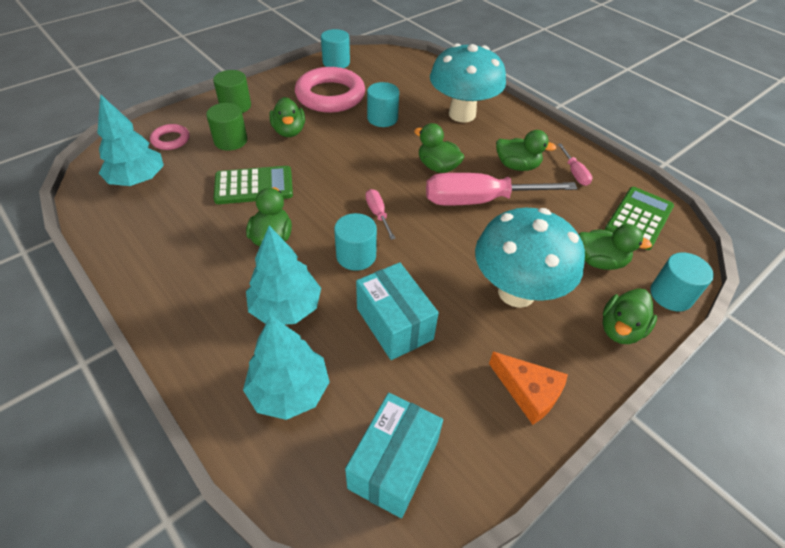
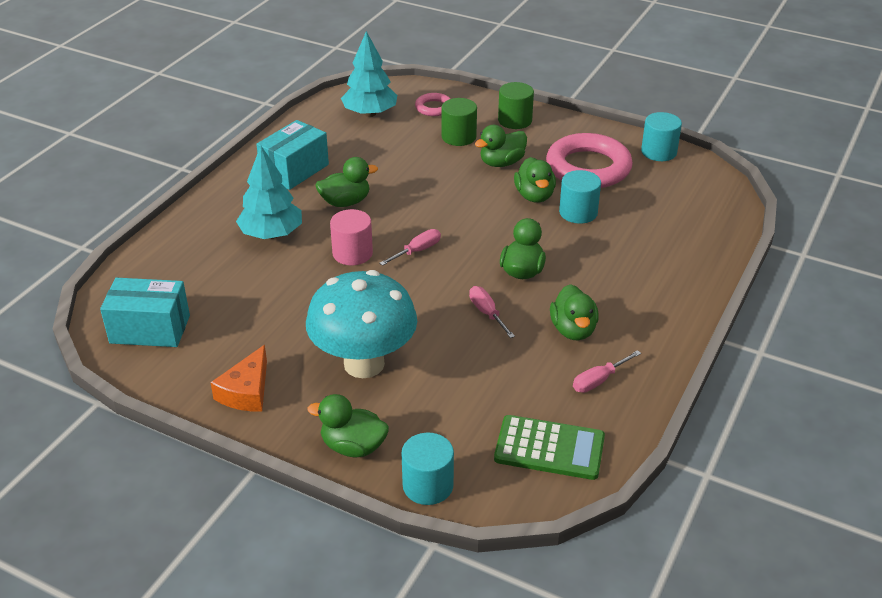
camera: 70 degrees right, 10 degrees down
(254, 186) = (405, 171): green calculator -> none
(289, 391) = (193, 261): turquoise tree -> none
(356, 256) = (352, 253): turquoise cylinder -> pink cylinder
(394, 323) = (284, 296): turquoise box -> turquoise box (294, 170)
(462, 114) = (641, 267): turquoise mushroom -> none
(480, 201) = (487, 313): pink screwdriver -> pink screwdriver, size x0.45
(599, 261) = (448, 420): green duck -> green duck (534, 196)

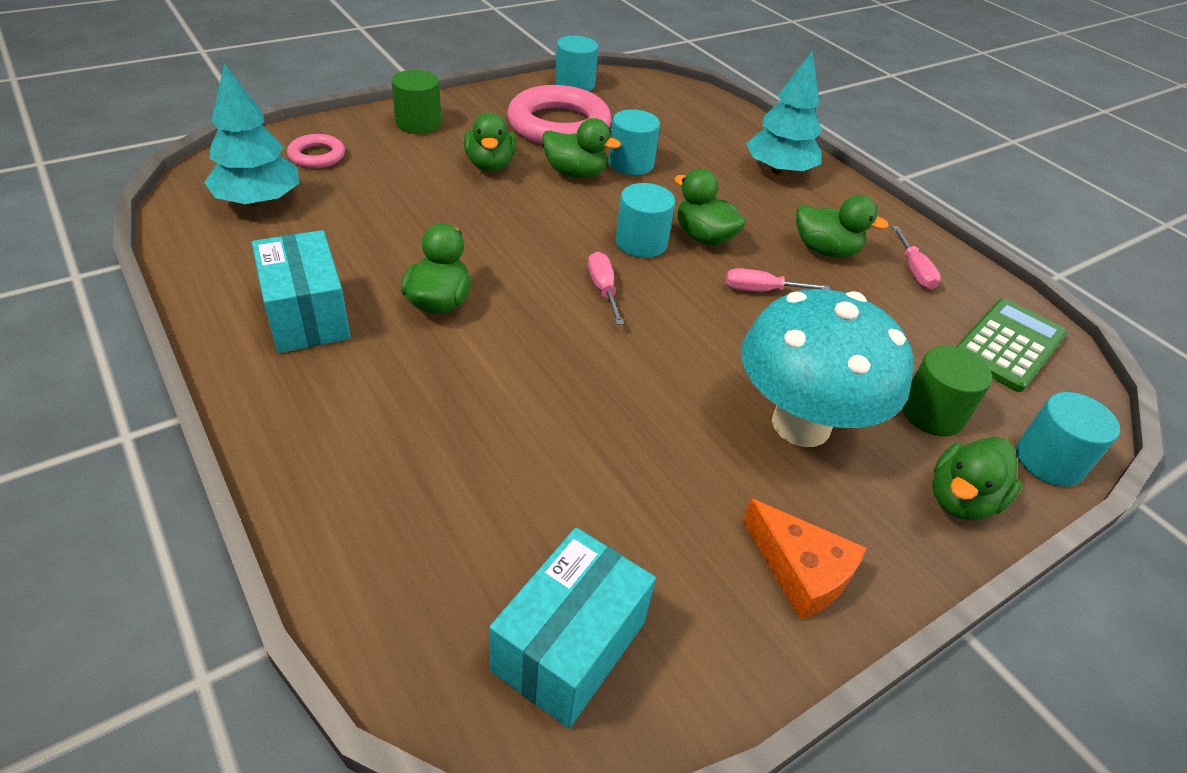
camera: 65 degrees left, 5 degrees up
(271, 234) = (442, 399): turquoise tree -> turquoise tree (778, 171)
(352, 253) = (560, 342): pink cylinder -> none
(459, 137) = (403, 167): green cylinder -> green cylinder (932, 413)
(484, 248) = (641, 243): none -> turquoise cylinder

